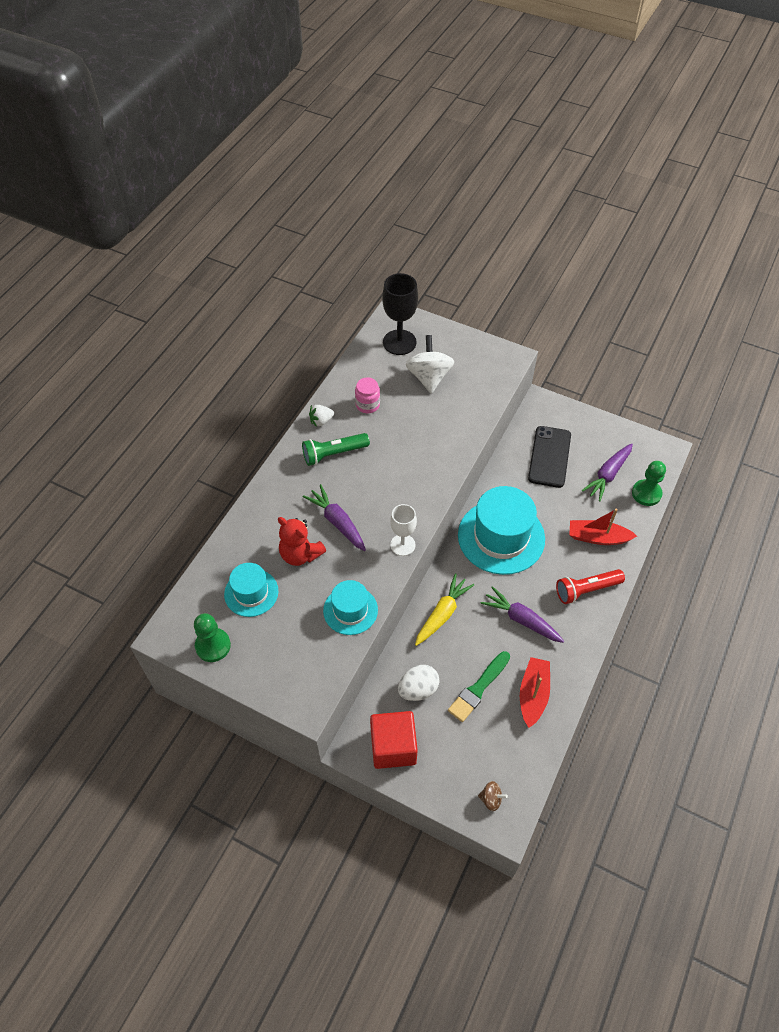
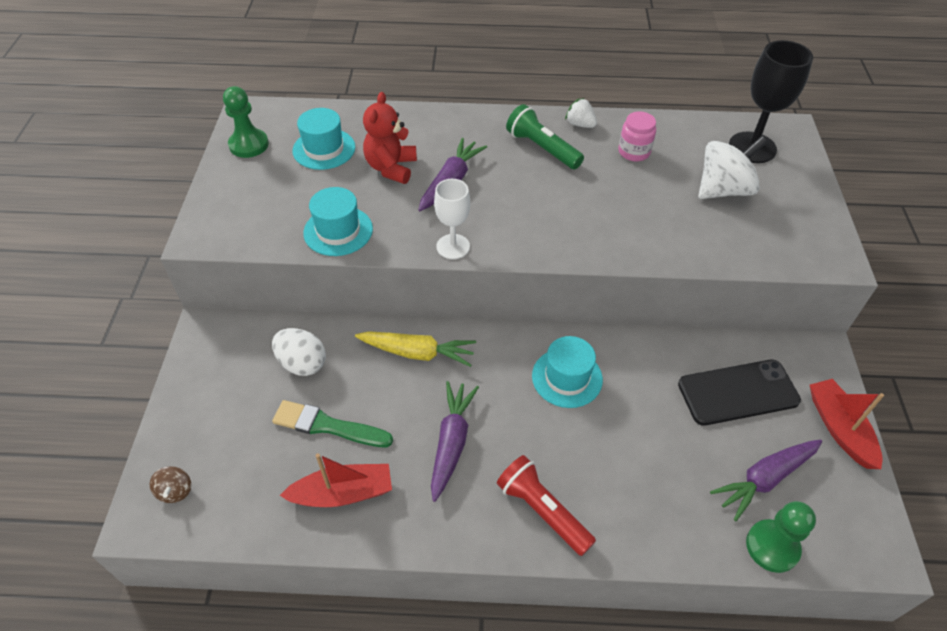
camera: 65 degrees right, 5 degrees down
(393, 747) = (219, 365): red cube -> none
(501, 537) = (567, 377): turquoise hat -> turquoise hat, size x0.56
(597, 537) = (642, 499): red boat -> red boat (839, 428)
(608, 475) = (764, 479): purple carrot -> purple carrot turned 45 degrees counterclockwise

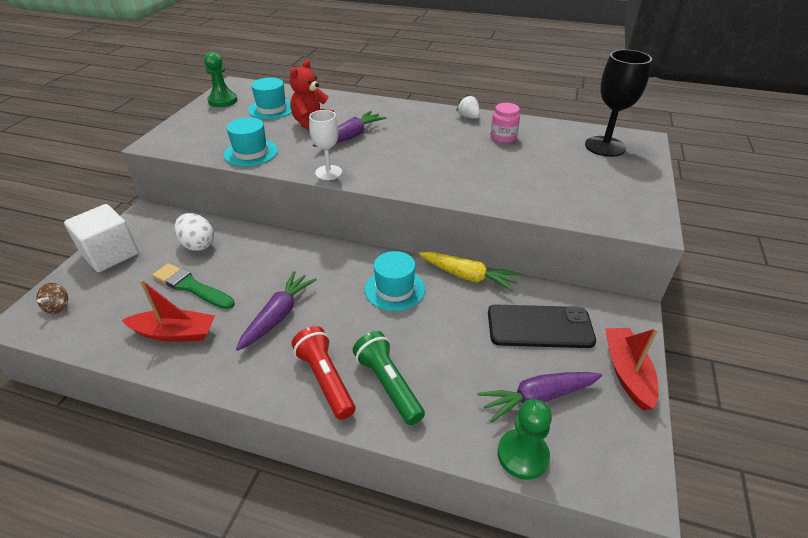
camera: 15 degrees right, 10 degrees down
(196, 401) = (110, 254): none -> white cube
(417, 353) = (285, 252): yellow carrot -> yellow carrot (468, 276)
(542, 148) = (431, 127): green flashlight -> green flashlight (388, 384)
(723, 190) = (567, 168): white spinning top -> none

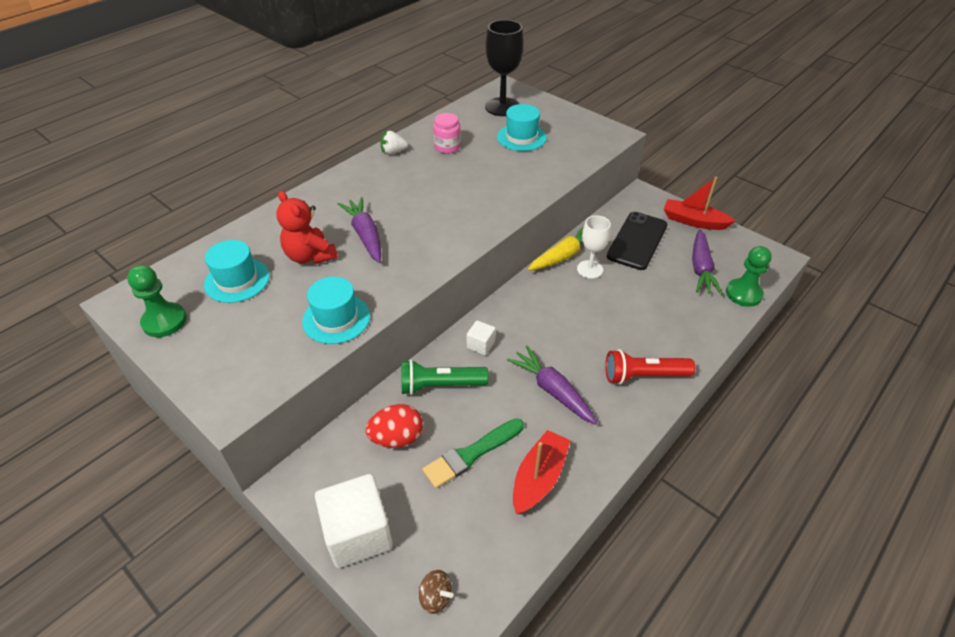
camera: 65 degrees left, 5 degrees up
(198, 244) = (397, 438): white egg -> red egg
(313, 257) = (481, 345): none -> white cube
(328, 172) = (427, 268): white goblet -> white goblet (590, 269)
(388, 384) = (662, 339): green flashlight -> green flashlight (440, 385)
(395, 289) = (557, 303): turquoise hat -> turquoise hat (521, 137)

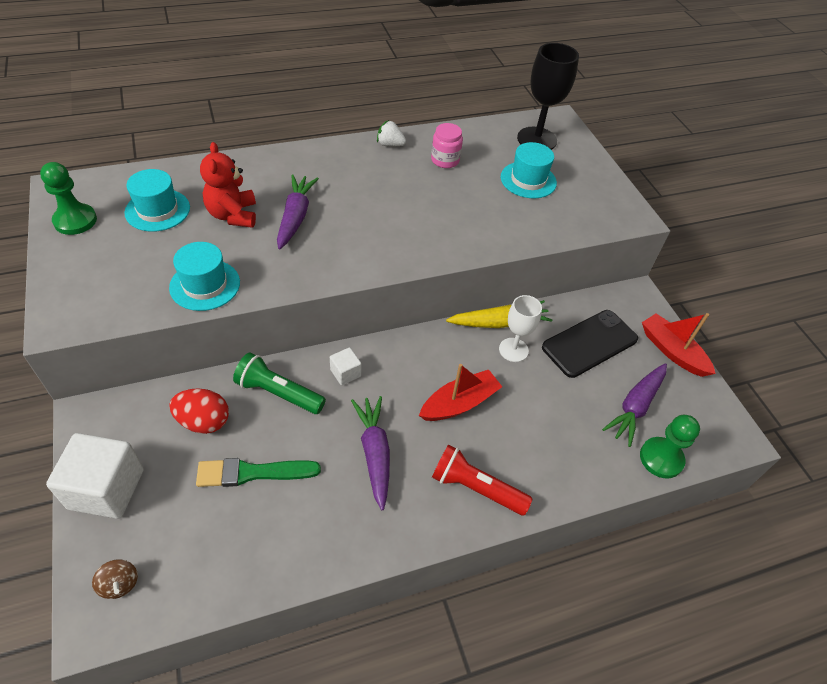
camera: 25 degrees right, 5 degrees up
(539, 478) = (292, 530): red boat -> red boat (459, 403)

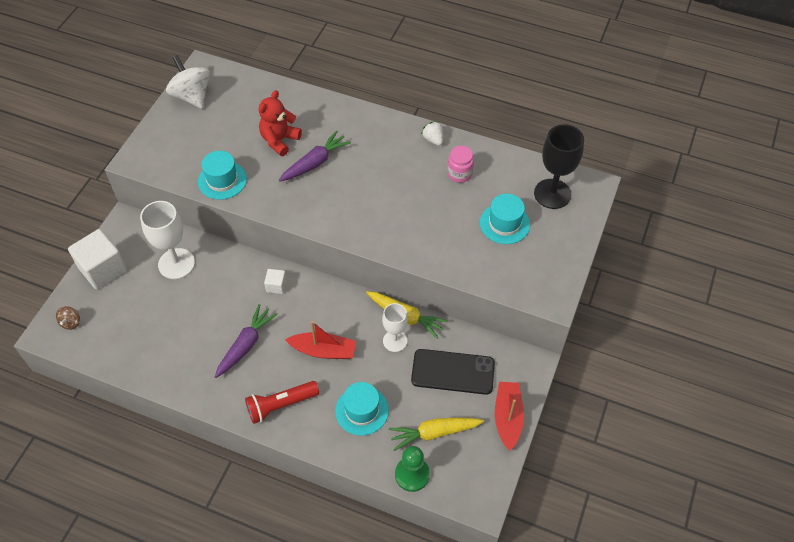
camera: 45 degrees right, 5 degrees up
(75, 221) = (192, 96): green pawn -> white spinning top
(157, 210) = (241, 113): turquoise hat -> turquoise hat (362, 410)
(204, 421) = (176, 264): red egg -> white goblet
(253, 473) = (175, 310): green brush -> none
(278, 393) = (228, 273): green flashlight -> none
(476, 488) = (280, 405): red flashlight -> red flashlight turned 90 degrees counterclockwise
(635, 407) = (434, 433): purple carrot -> yellow carrot

